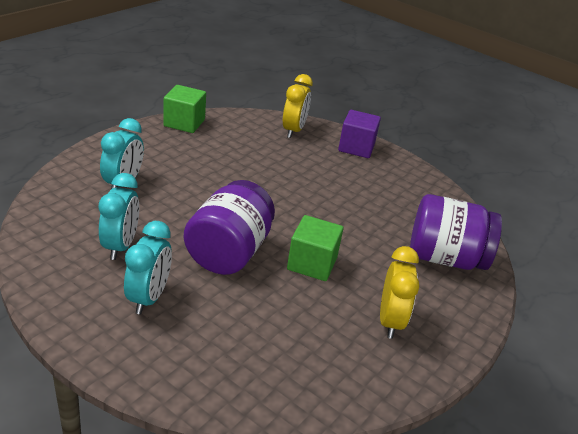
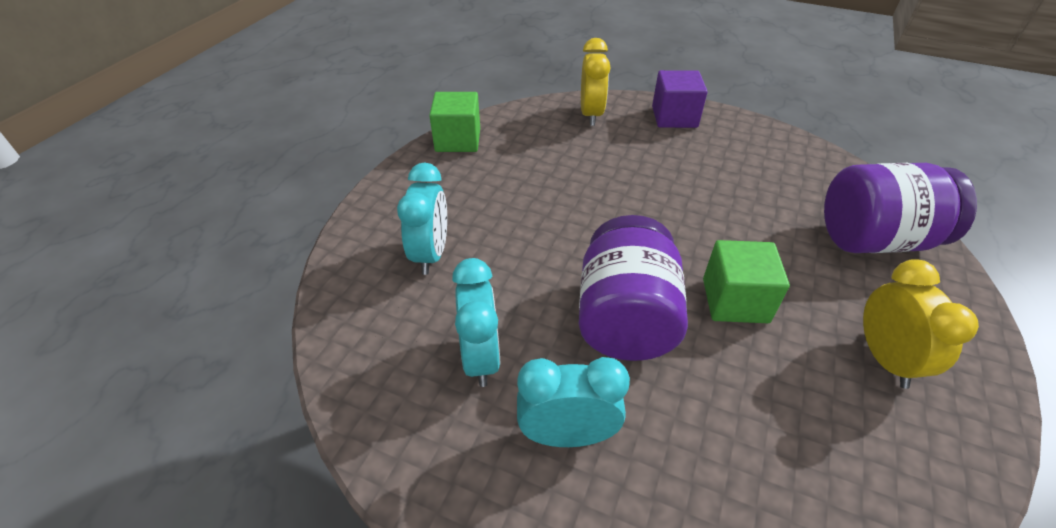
camera: 10 degrees left, 10 degrees up
(148, 298) = (567, 435): turquoise clock -> turquoise clock turned 90 degrees counterclockwise

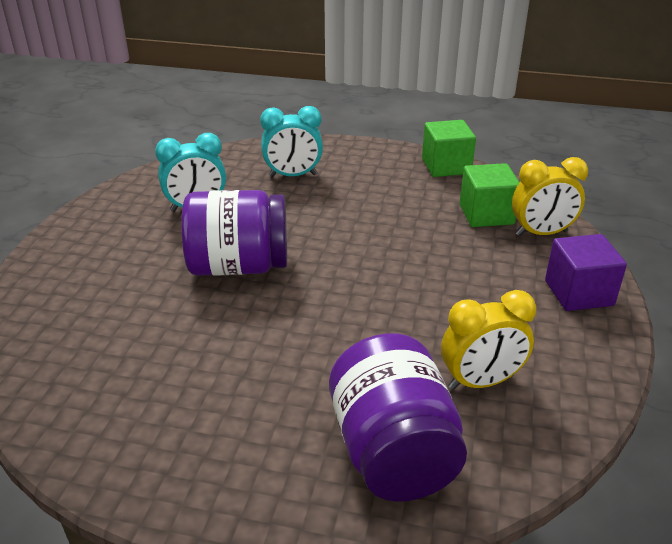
camera: 80 degrees right, 10 degrees down
(567, 435) = (133, 246): turquoise clock -> none
(735, 300) = (268, 328): green cube -> green cube (486, 214)
(884, 358) = (203, 424): yellow clock -> yellow clock (481, 382)

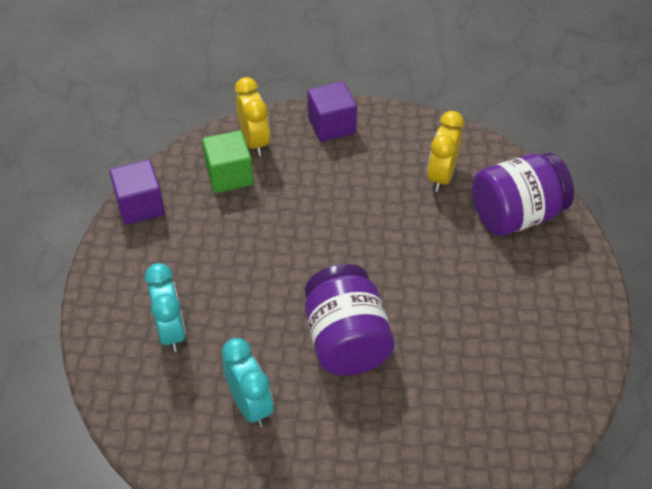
camera: 100 degrees left, 15 degrees up
(446, 166) = (140, 206): green cube -> purple cube
(481, 382) = (441, 176): yellow clock -> yellow clock turned 135 degrees counterclockwise

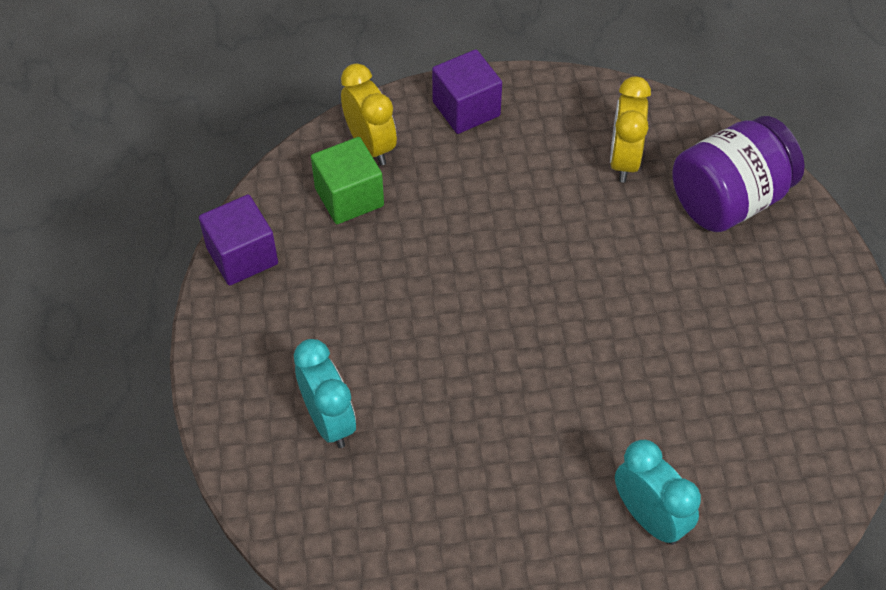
camera: 10 degrees left, 5 degrees up
(250, 405) = (455, 502): turquoise clock -> turquoise clock (649, 518)
(346, 340) = (555, 399): purple jar -> none

